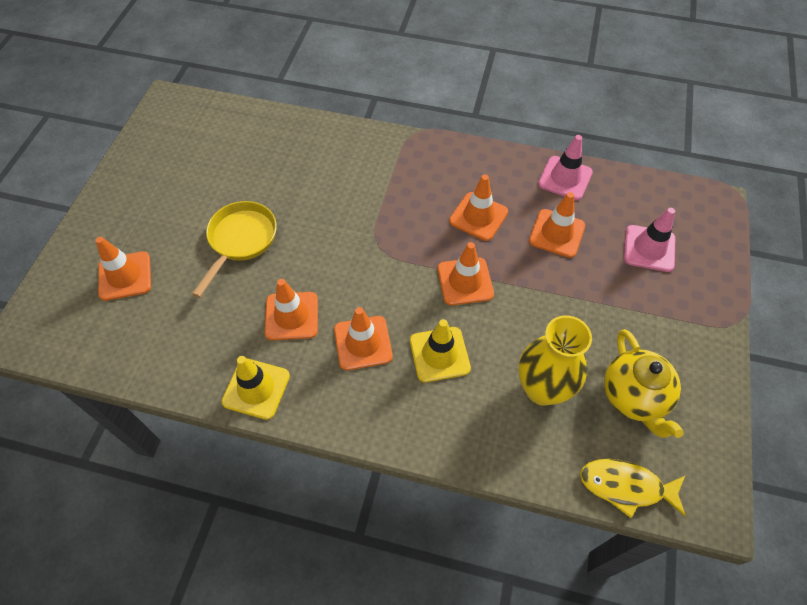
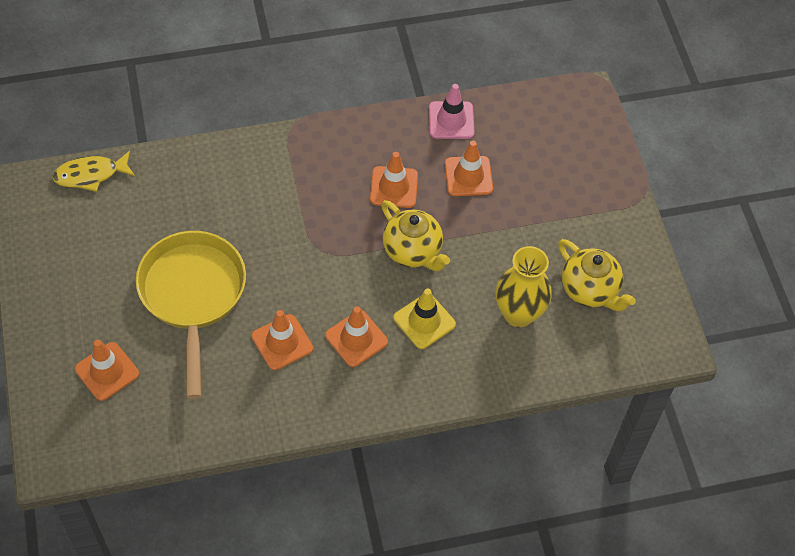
camera: 30 degrees left, 0 degrees up
(240, 241) = (193, 296): yellow pan -> yellow pan, size x1.57
(256, 388) = (290, 413): yellow traffic cone -> none
(465, 281) = (413, 251): orange traffic cone -> yellow teapot
(626, 486) = (612, 359): yellow fish -> yellow fish (90, 175)
(649, 248) = (550, 159): pink traffic cone -> none

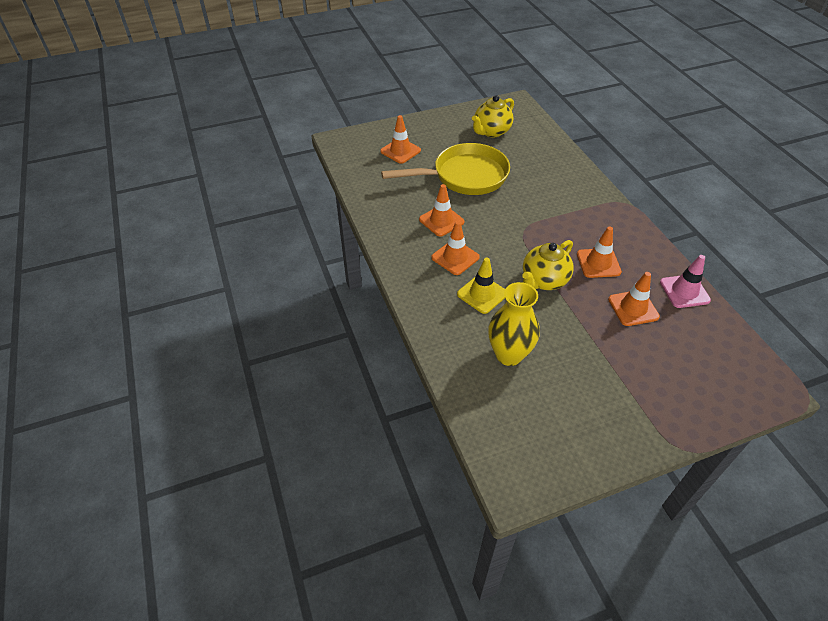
camera: 85 degrees right, 10 degrees down
(90, 175) = (537, 124): yellow fish -> none
(590, 290) = (552, 407): yellow teapot -> yellow teapot (491, 131)

